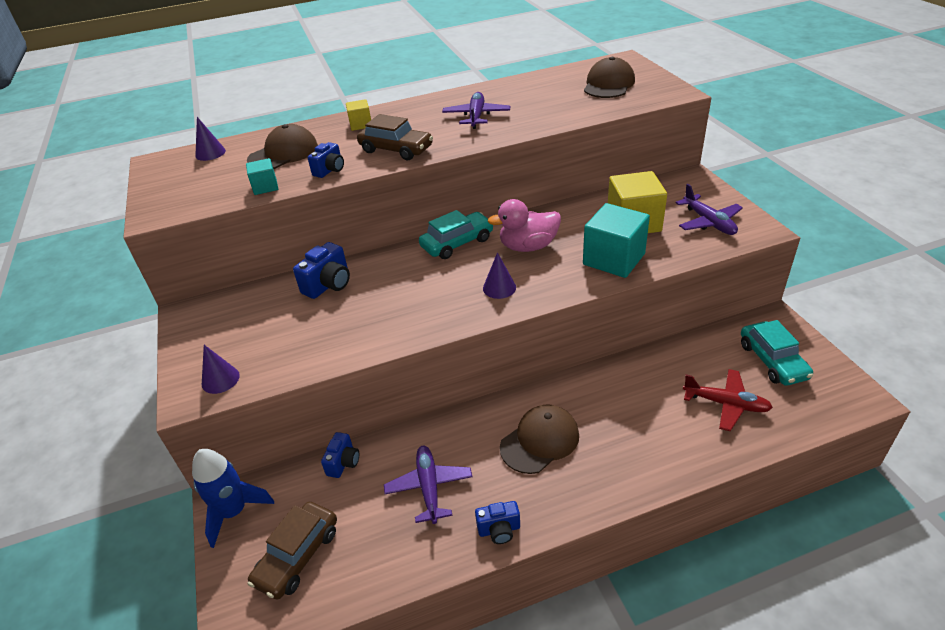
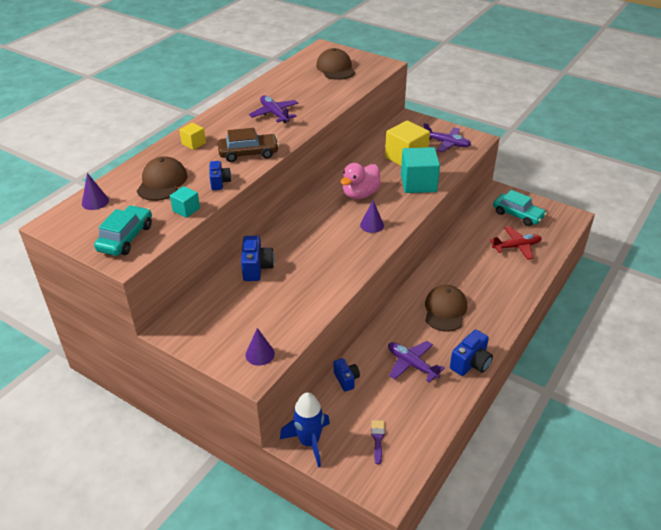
camera: 40 degrees left, 0 degrees up
(297, 556) = (378, 439): brown car -> purple brush
(457, 243) = (312, 208): turquoise car -> turquoise car (126, 238)
(499, 530) = (471, 363): blue camera -> blue camera, size x1.50

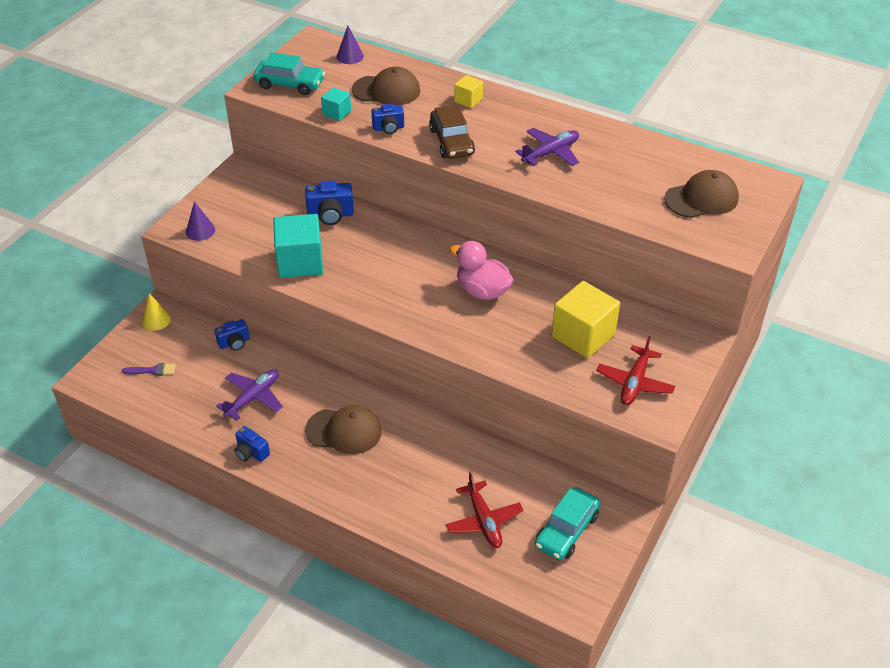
camera: 85 degrees right, 5 degrees up
(309, 442) = (156, 320): blue rocket -> yellow cone
(372, 225) = (415, 304): purple cone -> none
(418, 183) = (517, 348): turquoise cube -> turquoise cube (300, 262)
(446, 143) = (634, 382): purple plane -> red plane
(471, 363) = (251, 453): blue camera -> blue camera, size x0.66

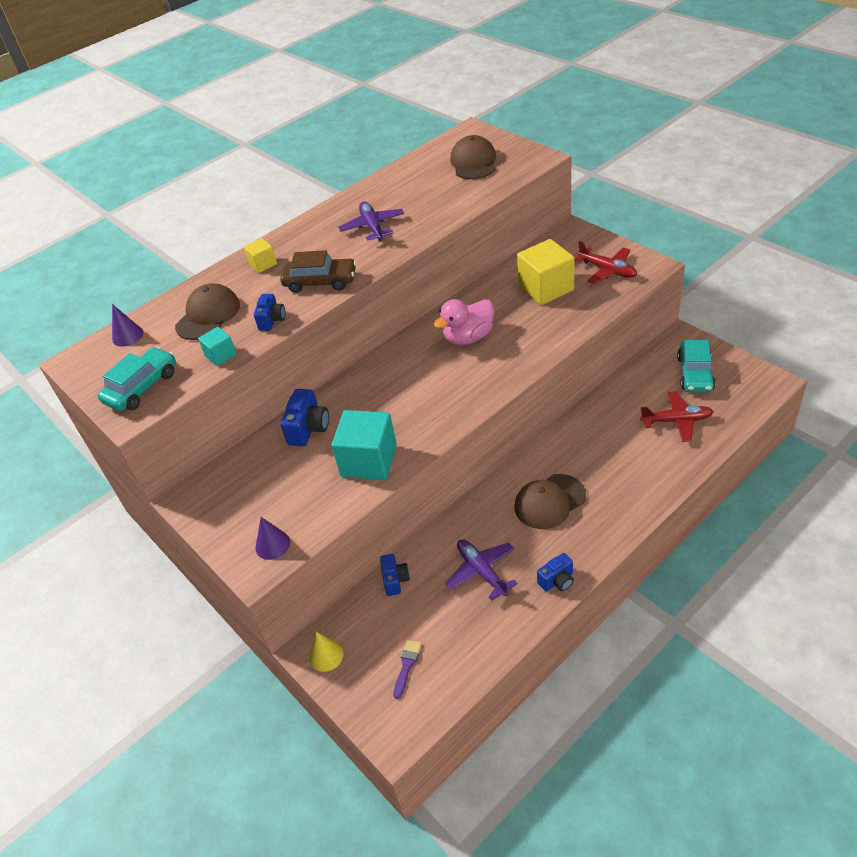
camera: 65 degrees left, 0 degrees up
(344, 431) = (549, 501): brown cap -> brown cap turned 150 degrees counterclockwise
(566, 530) = (695, 373): turquoise car -> turquoise car turned 45 degrees clockwise

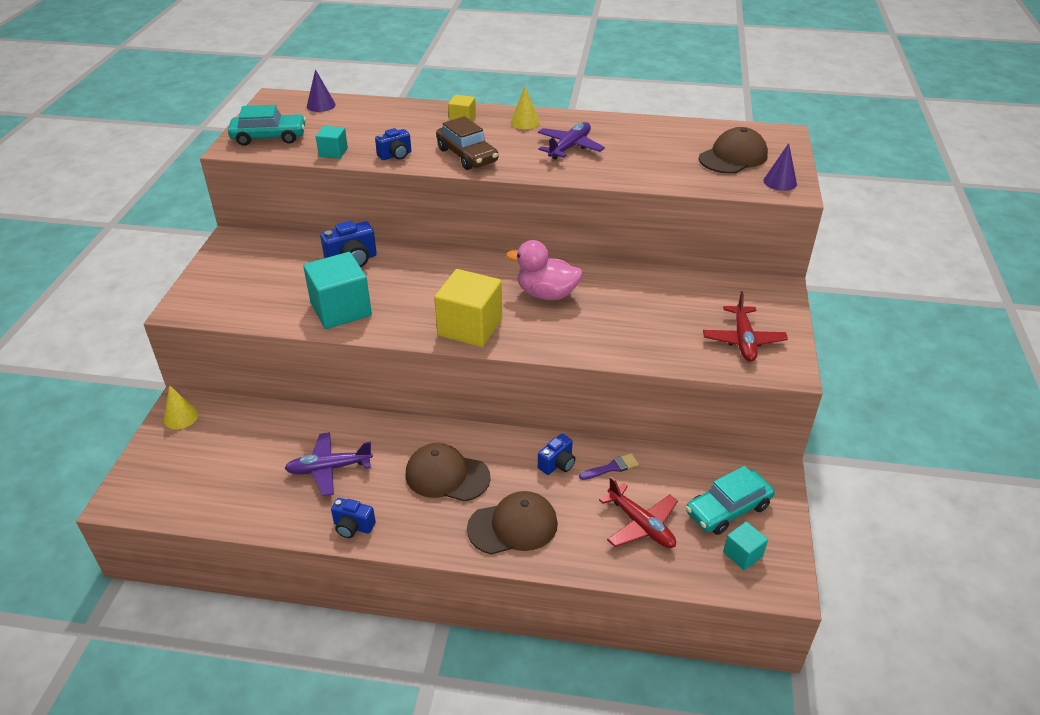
camera: 45 degrees right, 5 degrees down
(208, 315) = (375, 126): brown cap -> brown cap (513, 526)
(272, 545) = (212, 304): purple cone -> purple cone (780, 182)
(308, 234) = (524, 122): none -> yellow cone
(395, 580) = (282, 418): blue camera -> blue camera (557, 464)
(407, 665) = (198, 470): purple brush -> purple brush (611, 467)
(481, 571) = (329, 468): purple plane -> purple plane turned 120 degrees counterclockwise
(546, 288) = (668, 311): yellow cube -> yellow cube (470, 327)
(736, 386) = (742, 554): none -> turquoise cube

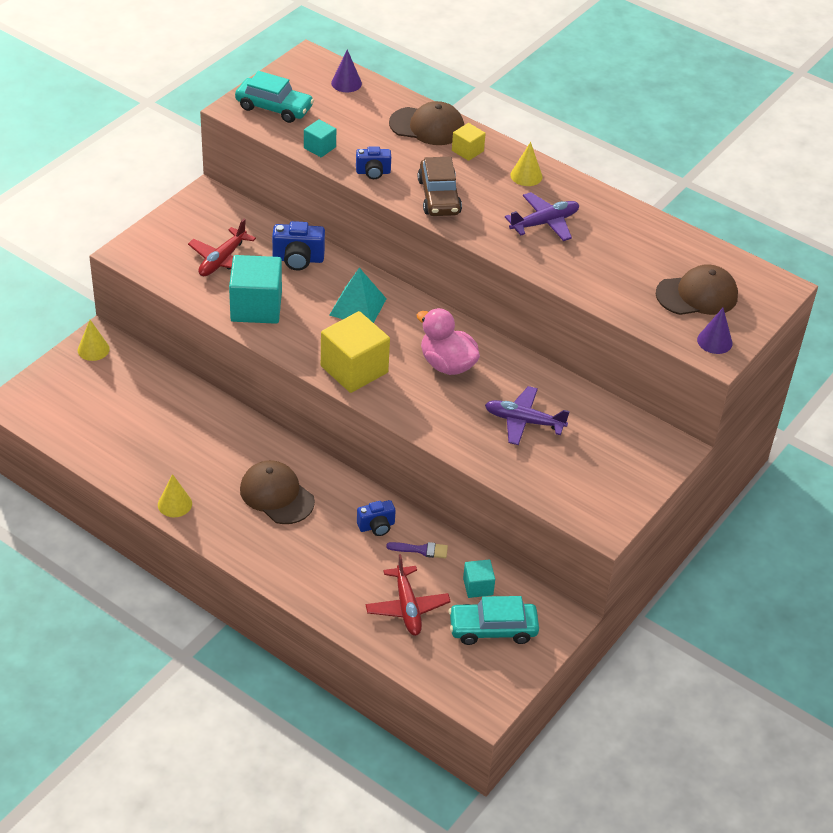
camera: 25 degrees right, 5 degrees up
(329, 468) = (185, 447): purple plane -> purple plane (524, 421)
(353, 527) = (174, 504): blue camera -> yellow cone
(434, 278) = (358, 307): none -> turquoise pyramid
(513, 526) = (301, 560): brown cap -> brown cap (427, 126)
(742, 554) = (473, 669): turquoise cube -> turquoise cube (478, 586)
(743, 340) = (589, 483): red plane -> red plane (222, 260)

